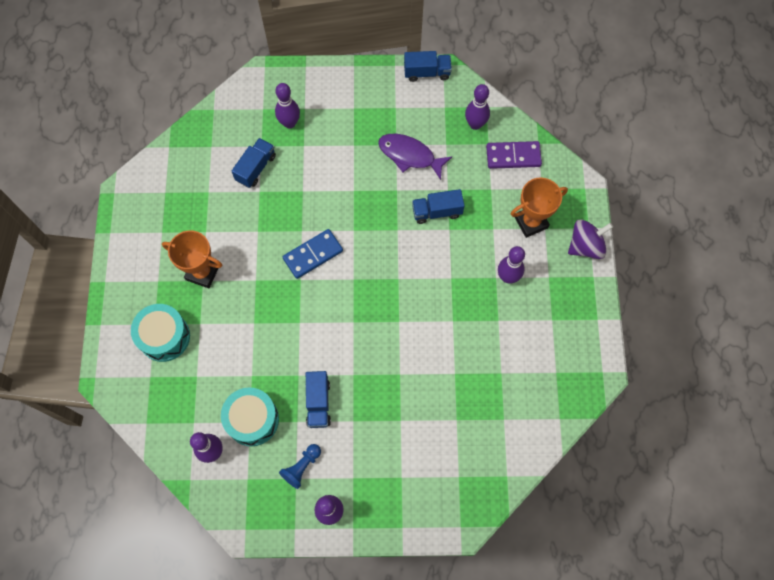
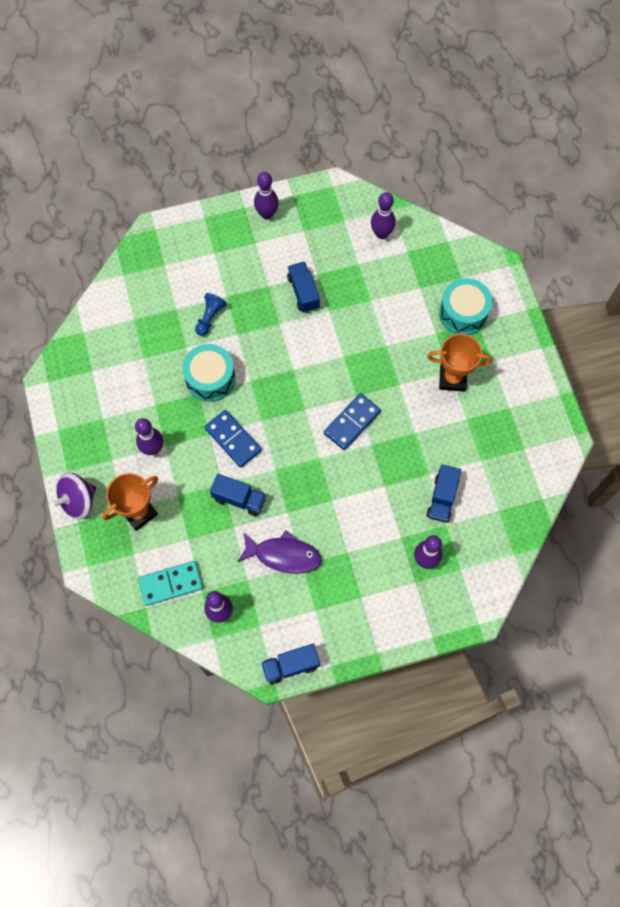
camera: 165 degrees right, 0 degrees up
(252, 419) = (357, 265): turquoise drum -> turquoise drum (210, 378)
(301, 467) = (301, 240): blue pawn -> blue pawn (210, 317)
(429, 267) = (233, 439): none -> blue domino
(437, 212) = (239, 499): blue truck -> blue truck turned 45 degrees clockwise
(513, 156) = (171, 584): purple domino -> turquoise domino

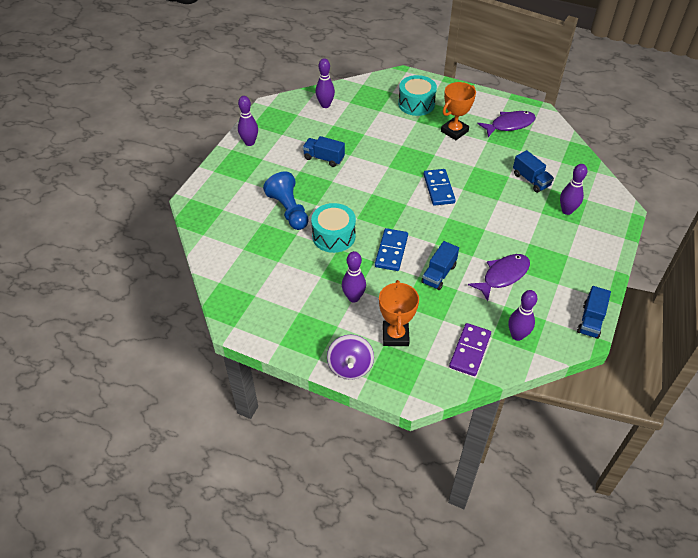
camera: 50 degrees left, 20 degrees down
(171, 584) = (470, 351): turquoise domino -> purple domino
(210, 317) = (289, 210): blue pawn -> blue pawn, size x1.67
(233, 439) = (391, 251): blue domino -> blue domino turned 75 degrees counterclockwise
(239, 499) = (439, 274): blue truck -> blue truck turned 150 degrees clockwise
(513, 424) = (509, 125): none -> purple fish

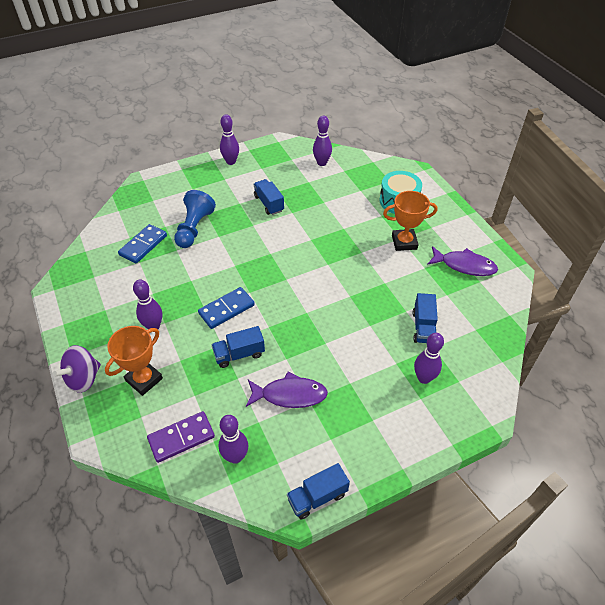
camera: 40 degrees right, 0 degrees up
(333, 236) = (200, 268): turquoise drum -> none
(439, 189) = (329, 283): blue domino -> blue domino (143, 245)

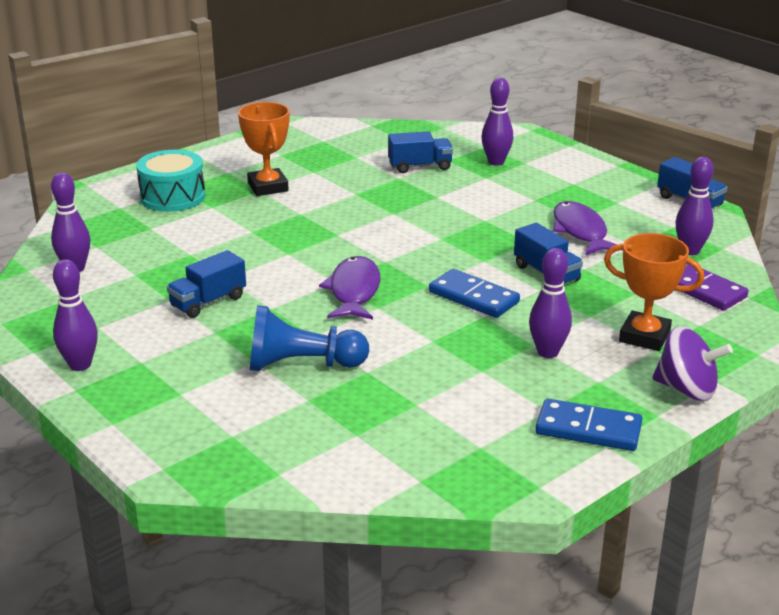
camera: 105 degrees left, 20 degrees down
(143, 245) = (372, 411): blue domino -> blue domino (588, 429)
(464, 265) = (298, 149): purple fish -> purple fish (354, 291)

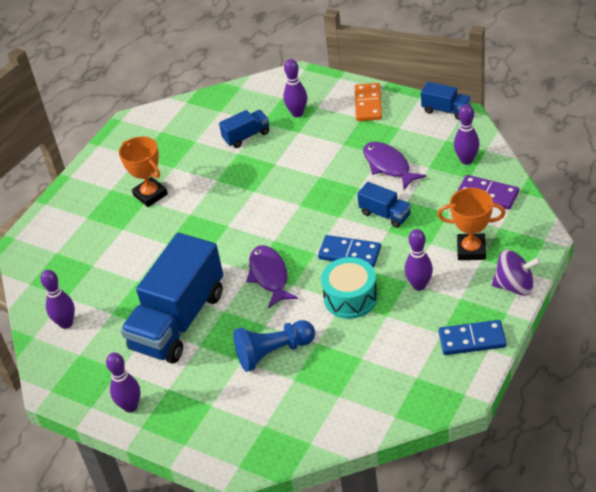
camera: 15 degrees left, 15 degrees up
(172, 197) = (88, 229): turquoise drum -> turquoise drum (350, 298)
(208, 302) = (178, 320): blue truck -> blue truck, size x2.22
(590, 174) = (368, 104): none -> orange domino

